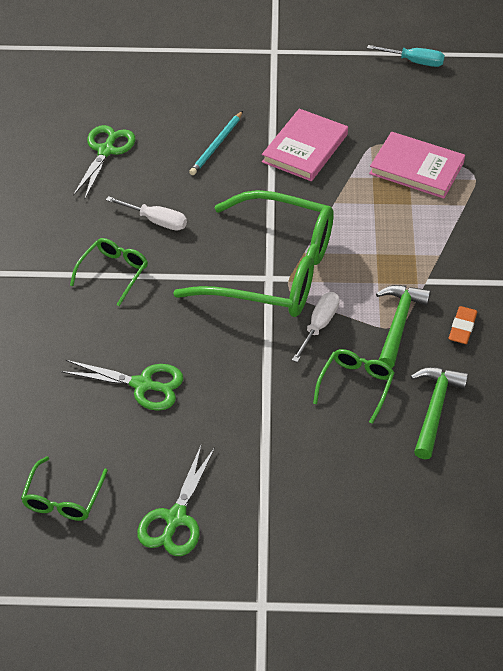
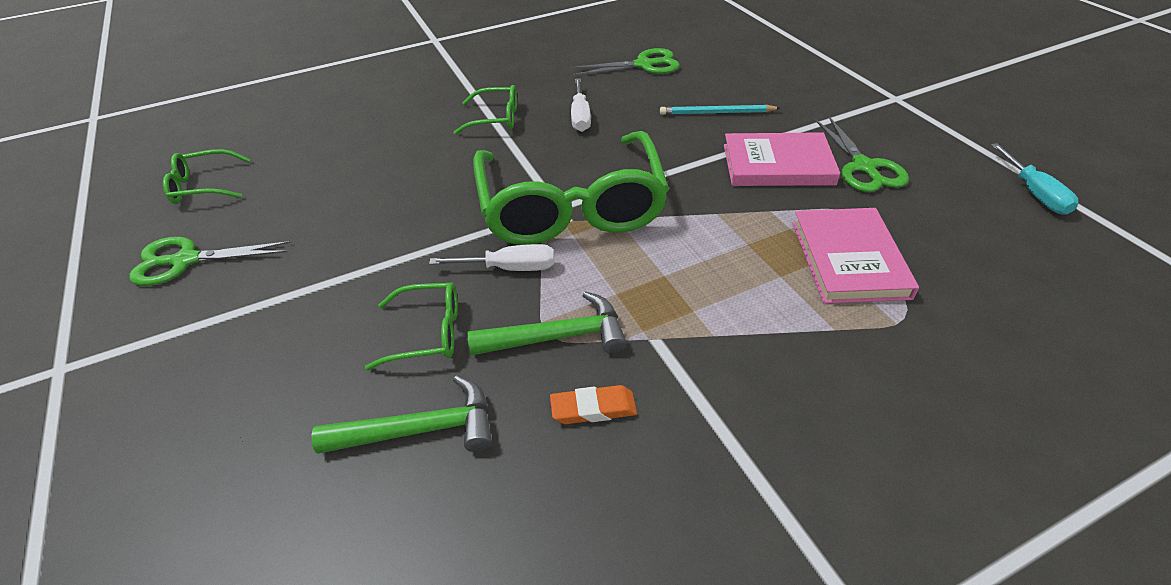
camera: 65 degrees right, 5 degrees down
(142, 385) = (361, 181): green scissors -> green scissors (863, 167)

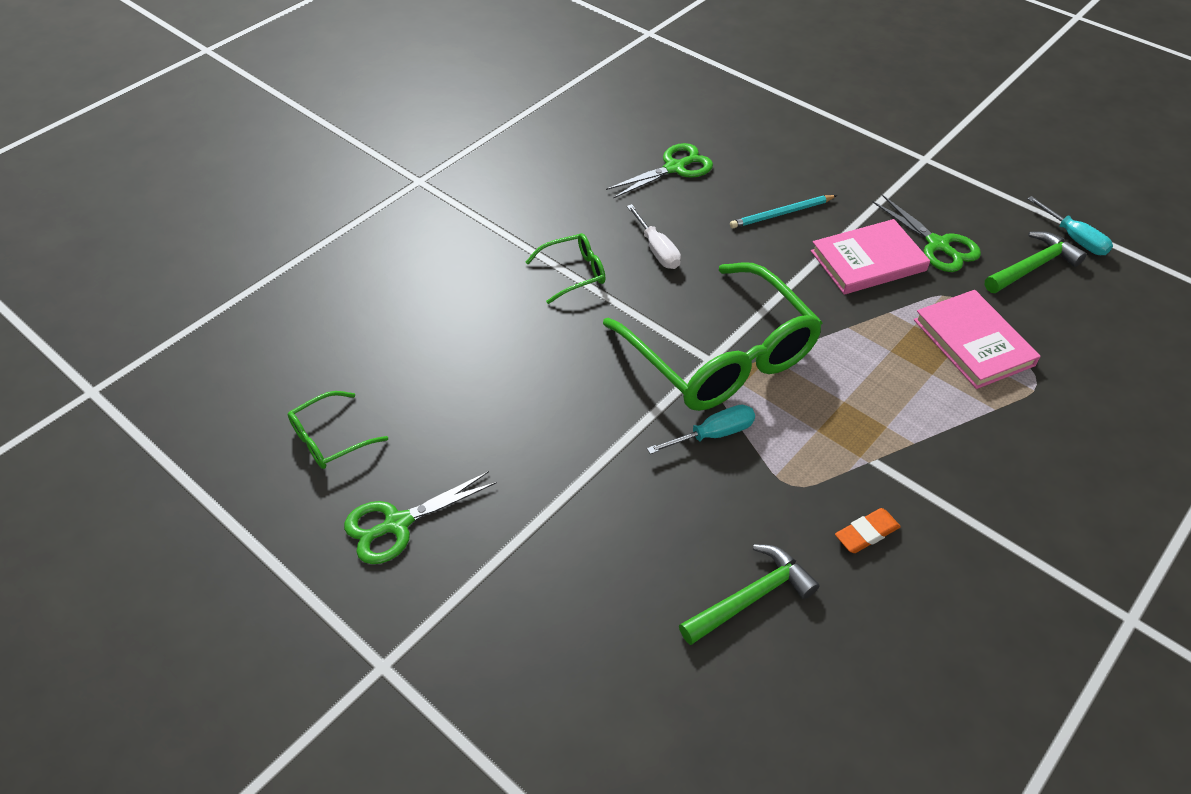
camera: 25 degrees left, 5 degrees up
(427, 333) = (691, 517): green glasses -> none
(509, 268) = (713, 434): white screwdriver -> turquoise screwdriver
(558, 336) = (799, 484): green hammer -> green hammer (1032, 266)

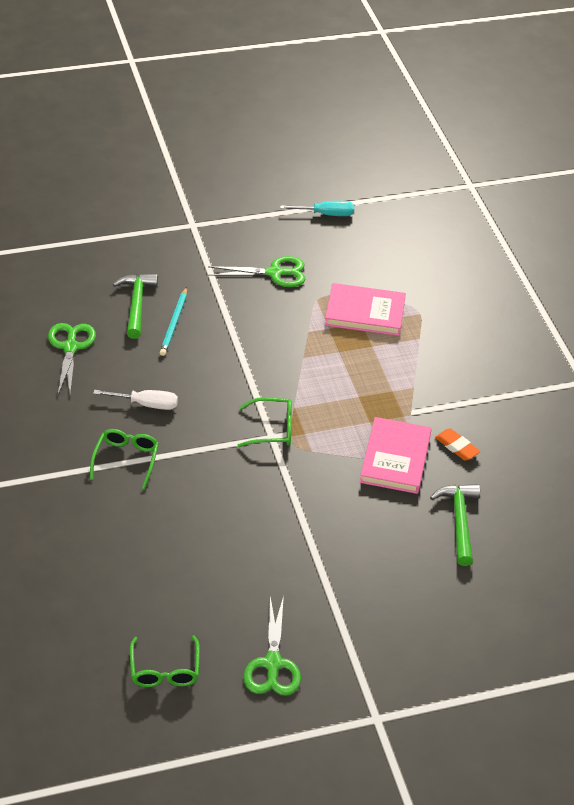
camera: 60 degrees left, 5 degrees down
(713, 434) = (332, 470): turquoise screwdriver -> none
(720, 355) = (272, 429): green glasses -> green glasses, size x0.44
(866, 533) = (457, 447): orange eraser -> orange eraser turned 45 degrees counterclockwise
(868, 261) = (257, 312): pink book -> pink book (395, 458)
(1032, 266) = (331, 247): green hammer -> green hammer (136, 304)

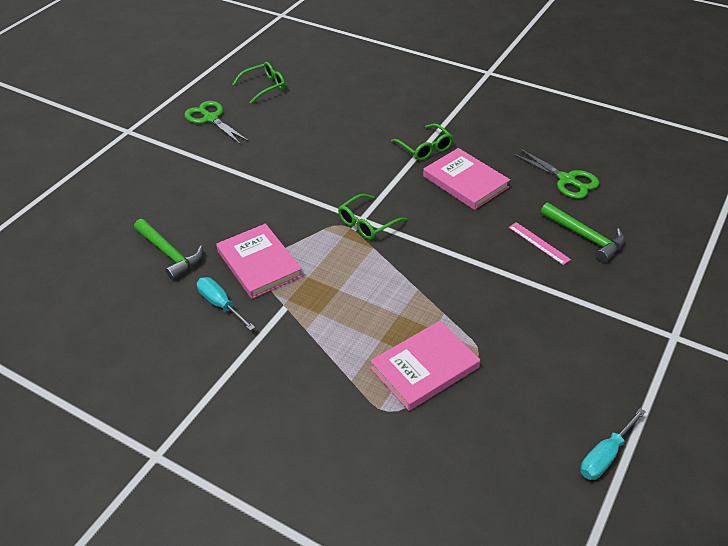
camera: 140 degrees right, 0 degrees up
(146, 404) = (465, 182): white screwdriver -> pink book
(165, 670) = (264, 86): green glasses -> green glasses turned 105 degrees clockwise
(174, 323) = (539, 243): turquoise pencil -> pink ruler
(274, 273) = (544, 345): green scissors -> none
(457, 447) = (221, 305): orange eraser -> turquoise screwdriver

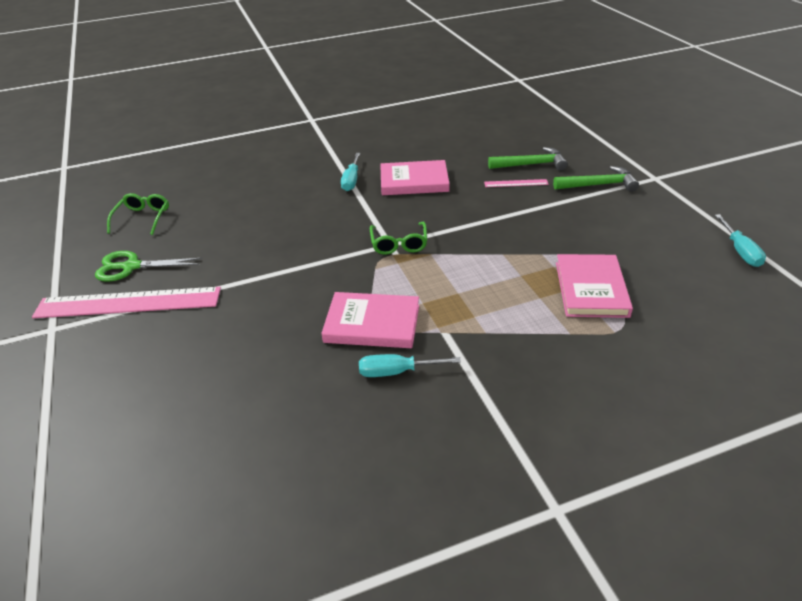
camera: 50 degrees left, 5 degrees down
(170, 254) = (283, 377): green hammer -> green hammer (599, 185)
(176, 143) = (128, 303): none -> pink ruler
(425, 148) = (351, 180): green glasses -> turquoise screwdriver
(566, 180) = (467, 145): green scissors -> none

